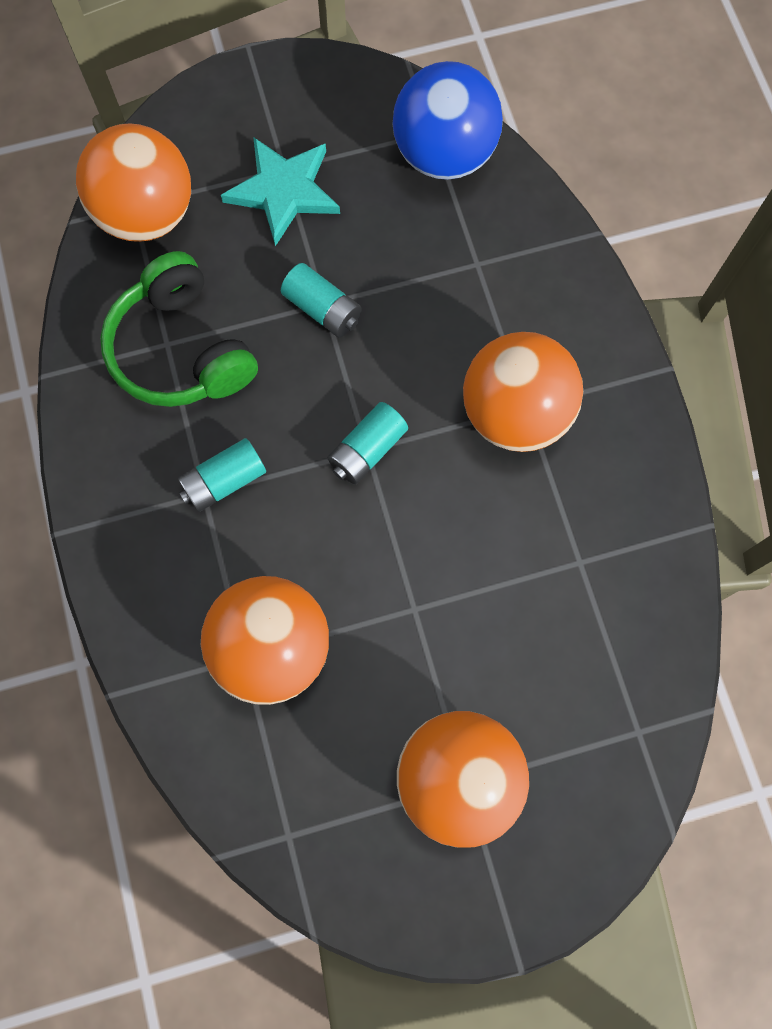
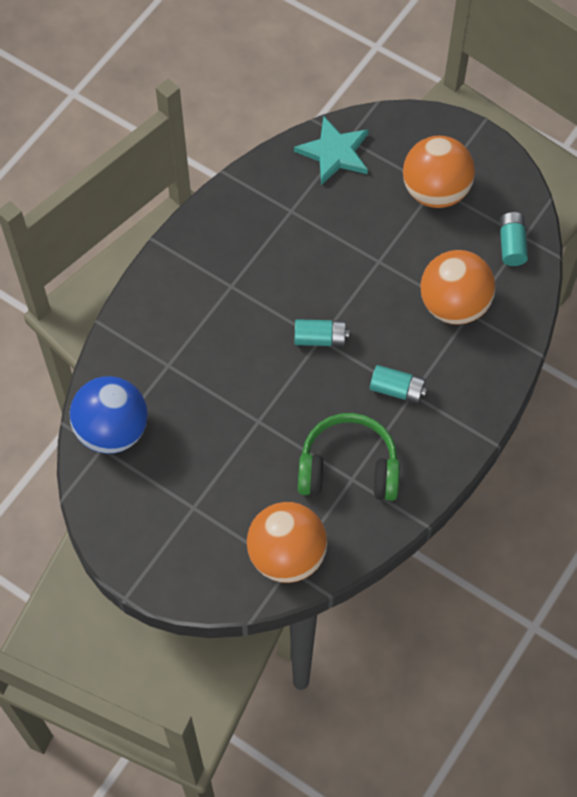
camera: 130 degrees left, 10 degrees down
(181, 350) = (348, 468): green headphones -> green headphones turned 105 degrees counterclockwise
(284, 191) = (208, 495): turquoise star -> turquoise star (334, 153)
(322, 309) = (262, 418): turquoise battery -> turquoise battery (511, 245)
(515, 413) = (239, 288): orange ball -> none

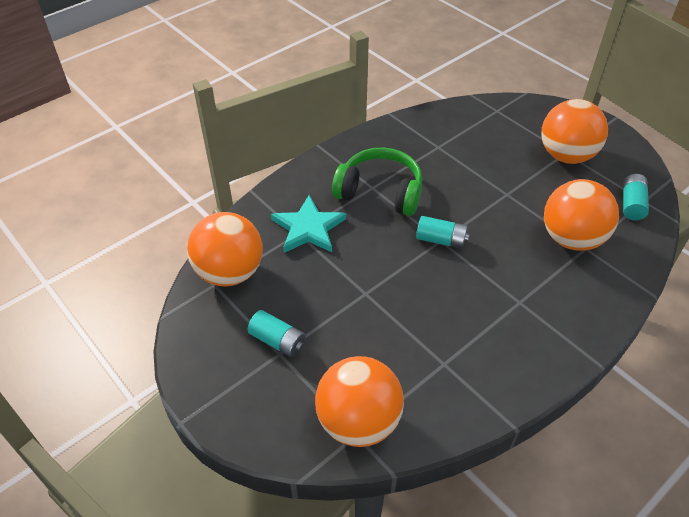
camera: 15 degrees right, 15 degrees down
(112, 430) = (230, 272): blue ball -> orange ball
(334, 153) = (484, 117): turquoise star -> turquoise star (308, 228)
(348, 468) = (442, 353): green headphones -> green headphones (380, 192)
(397, 389) = (505, 295): turquoise battery -> turquoise battery (278, 341)

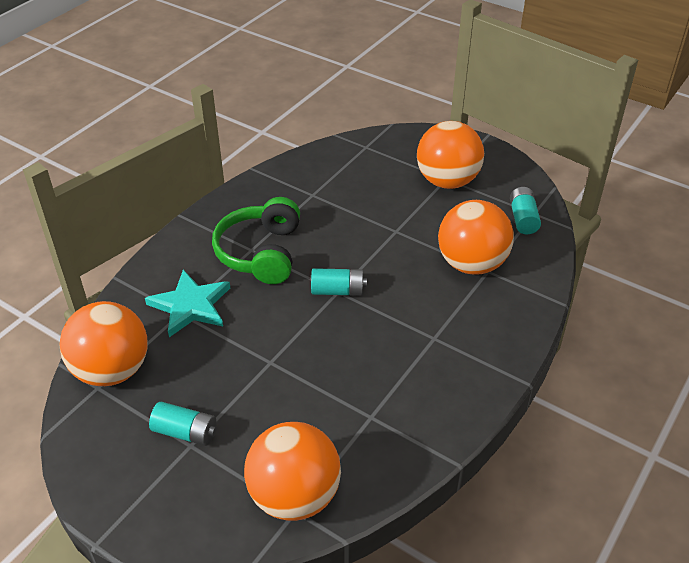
camera: 15 degrees left, 5 degrees down
(380, 192) = (261, 253): green headphones -> green headphones turned 90 degrees counterclockwise

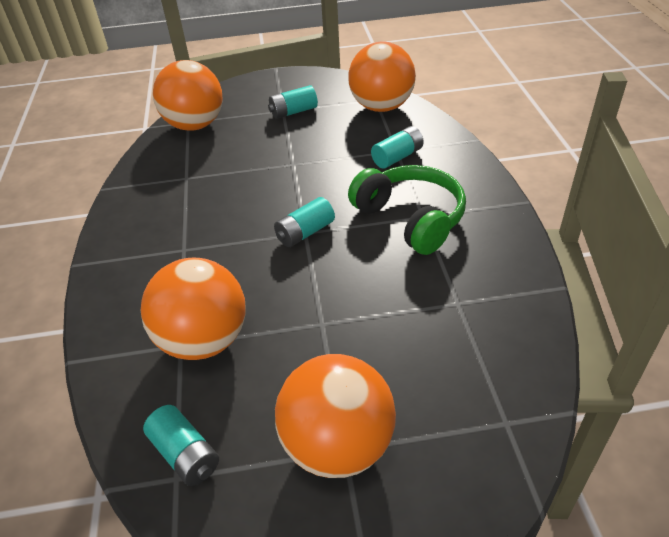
camera: 140 degrees right, 0 degrees up
(190, 305) = (397, 157): turquoise star -> turquoise battery

